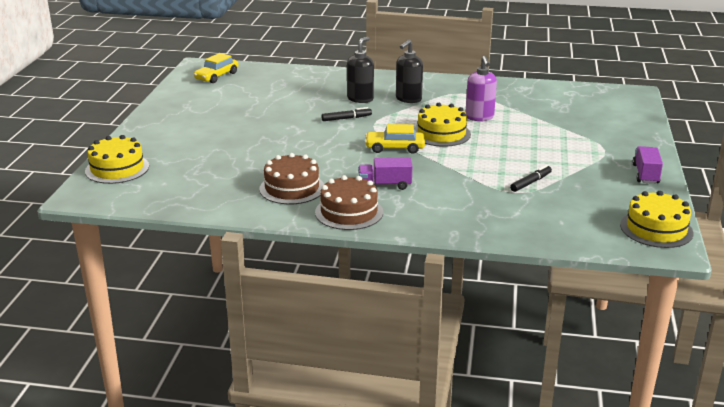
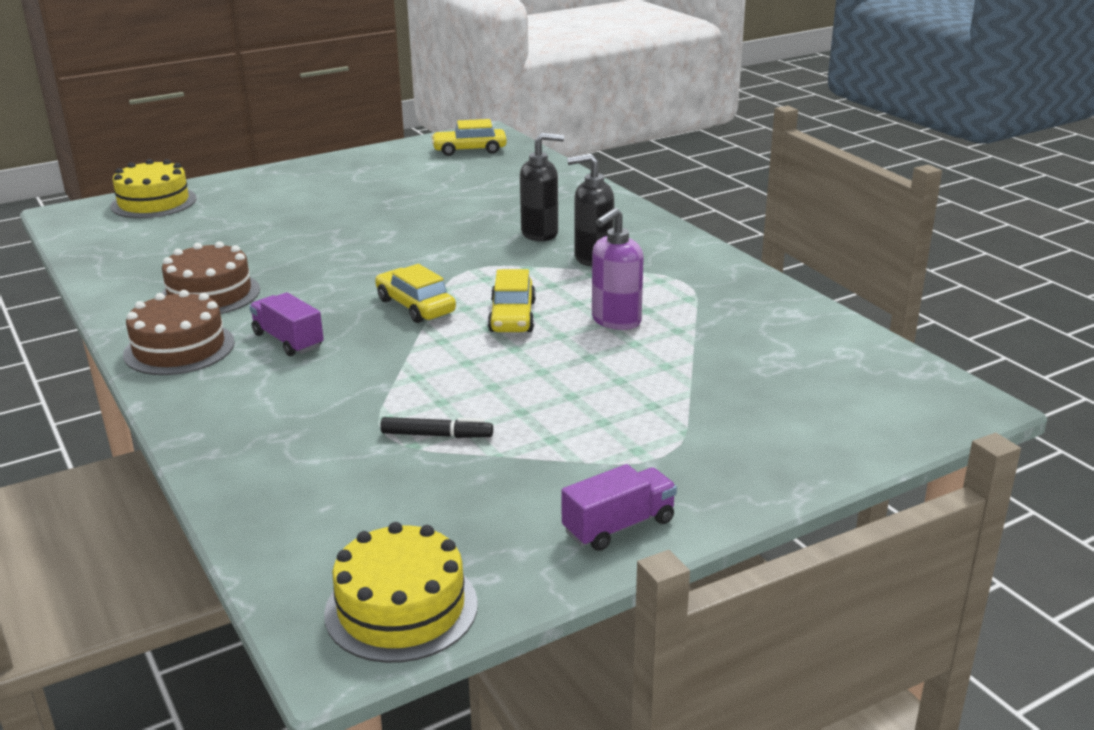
camera: 50 degrees right, 0 degrees up
(346, 118) = (463, 248): black marker -> none
(441, 133) = (512, 317): yellow cake -> yellow car

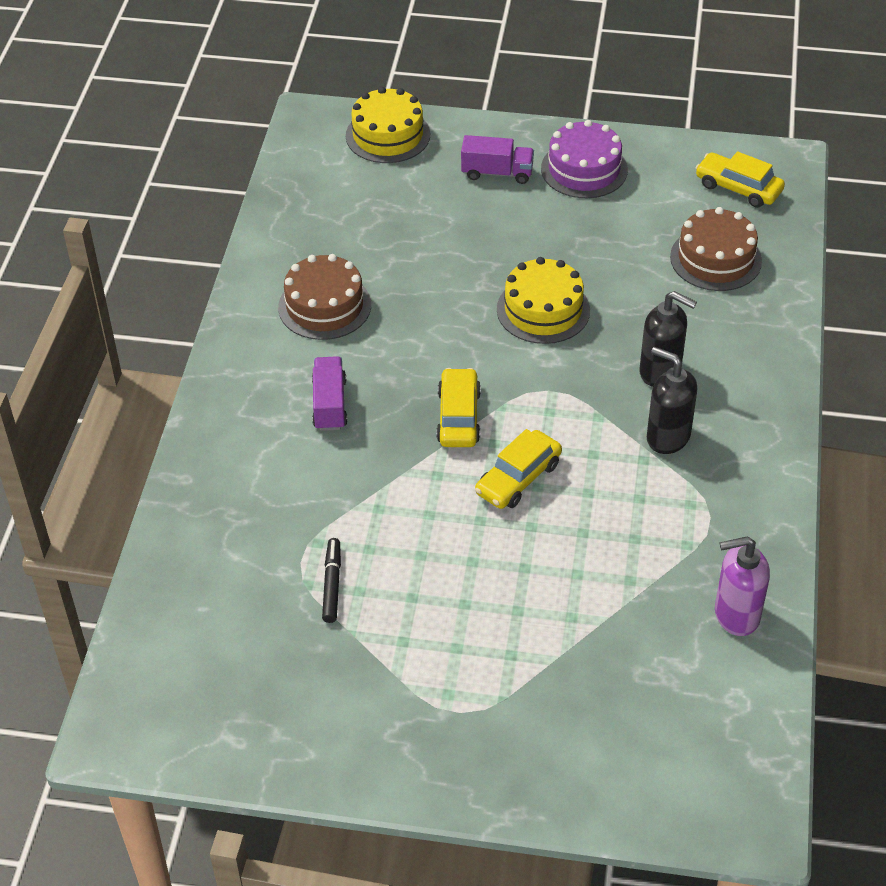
camera: 40 degrees right, 20 degrees up
(179, 348) = (251, 367): brown cake -> brown cake (715, 259)
(344, 173) = (584, 169): none -> purple cake
(401, 608) = (168, 730): yellow cake -> yellow cake (543, 310)
(437, 435) = (332, 584): black marker -> black marker turned 135 degrees counterclockwise
(615, 321) = (593, 536): purple soap dispenser -> purple soap dispenser (736, 615)
(619, 526) = (358, 756): purple truck -> purple truck (497, 173)

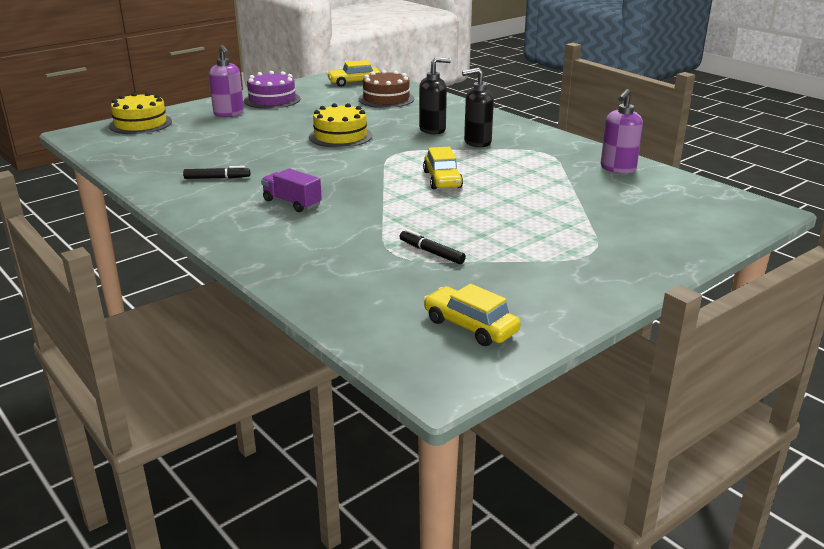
camera: 50 degrees left, 20 degrees down
(324, 306) = (217, 178): brown cake -> black marker
(459, 417) = (371, 177): yellow car -> yellow car (470, 326)
(497, 173) = (229, 114): purple truck -> purple soap dispenser

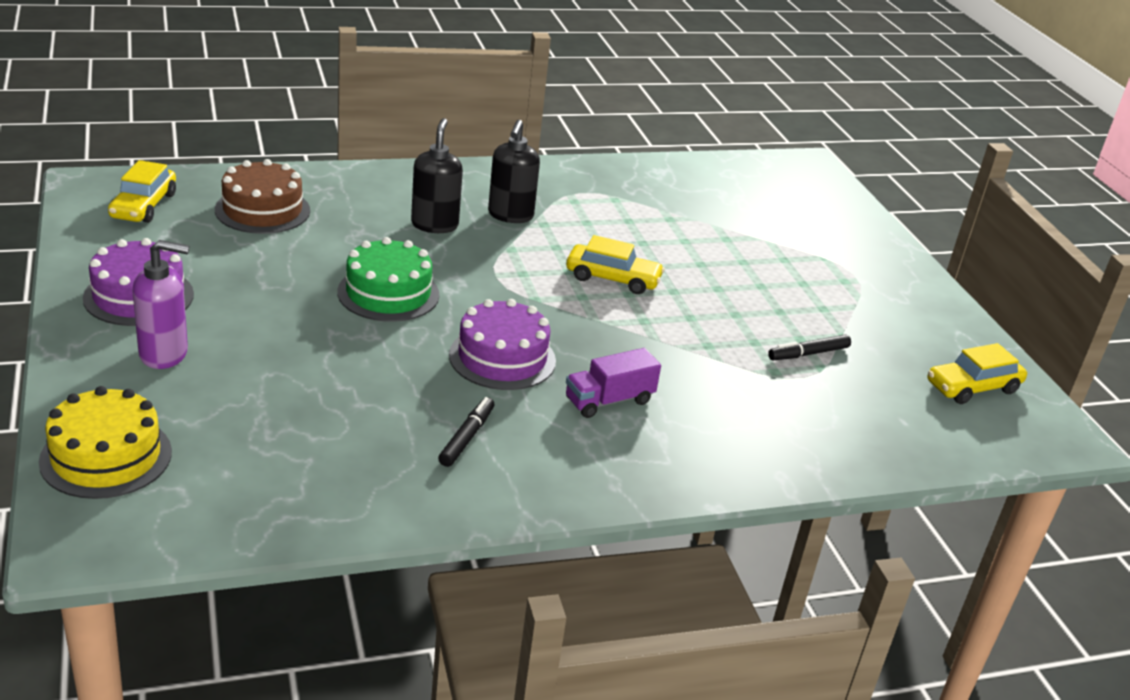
camera: 70 degrees left, 5 degrees up
(307, 171) = (502, 358): none -> purple cake
(340, 136) = (388, 293): yellow cake -> green cake
(617, 168) = (661, 177): purple soap dispenser -> none

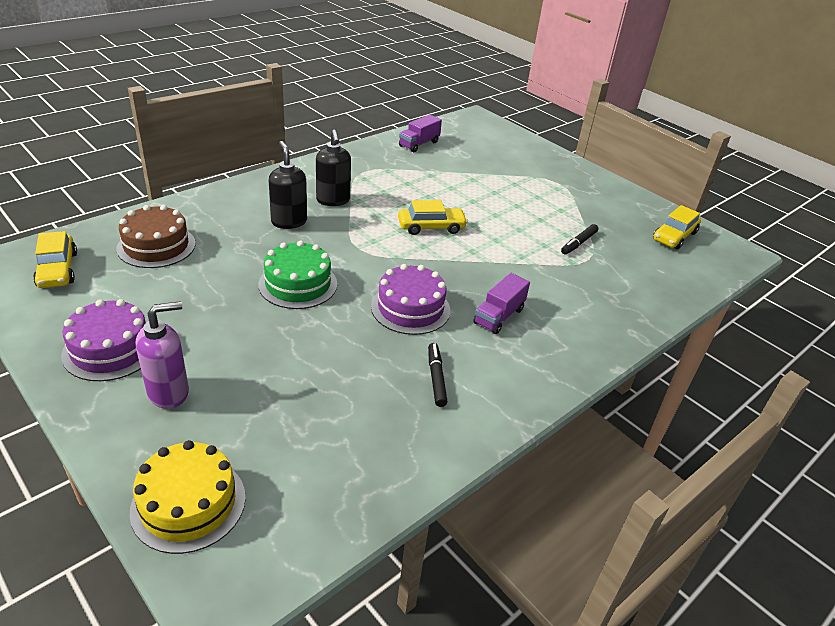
camera: 25 degrees left, 5 degrees up
(688, 178) = (419, 144): none -> purple truck

